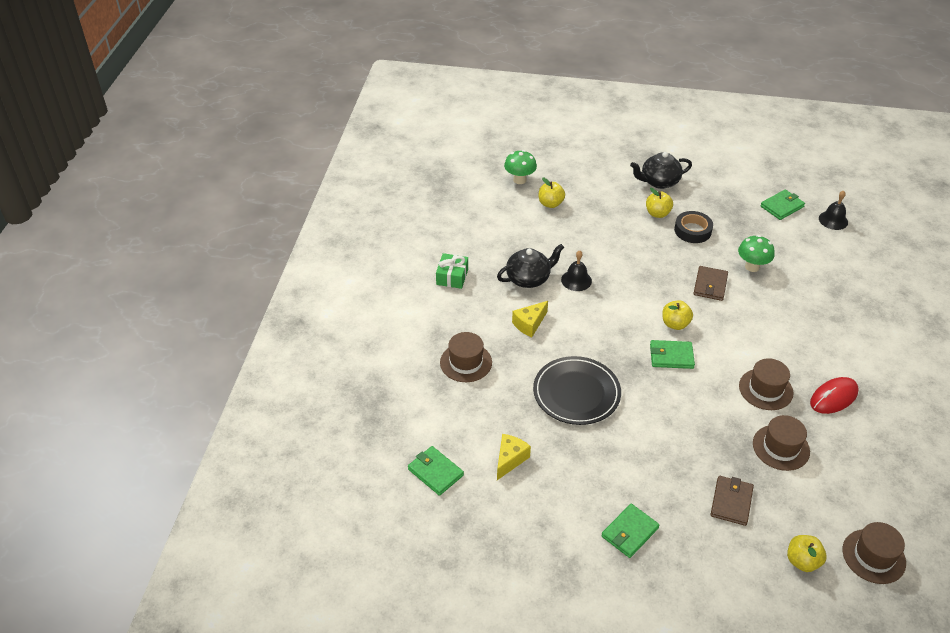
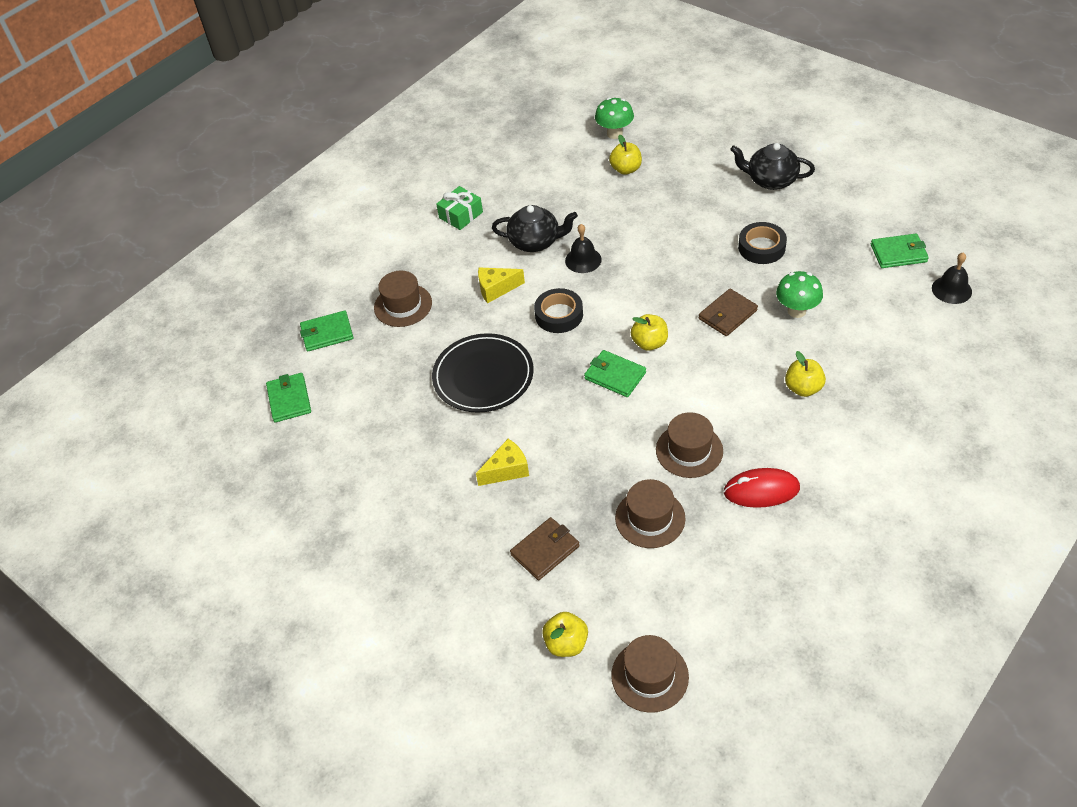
camera: 35 degrees right, 5 degrees up
(510, 459) = (365, 415): yellow cheese -> yellow cheese (507, 470)
(593, 327) = (559, 315): none -> black tape
(629, 532) = (417, 534): green wallet -> green wallet (327, 333)
(657, 213) = (737, 216): yellow apple -> yellow apple (803, 388)

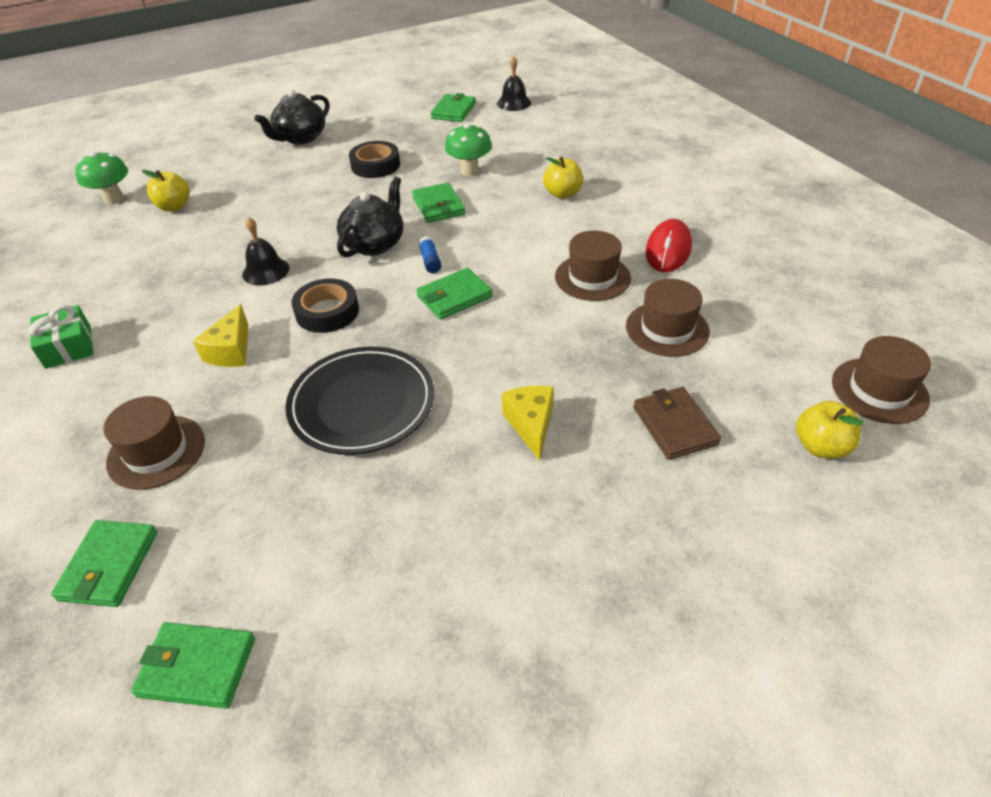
camera: 70 degrees left, 5 degrees down
(535, 242) = (195, 298): black teapot -> black teapot (374, 244)
(649, 343) = (430, 261): yellow apple -> blue glue stick
(727, 315) = (438, 206): brown wallet -> green wallet

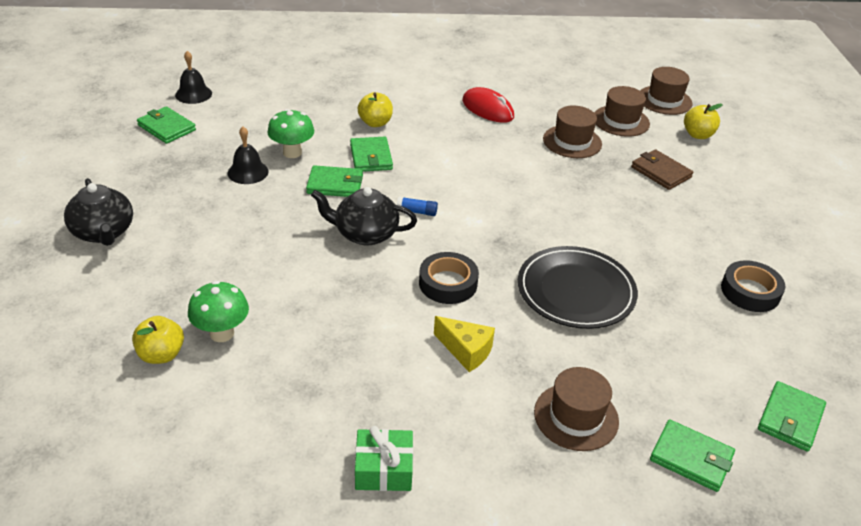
camera: 70 degrees left, 5 degrees down
(114, 199) = (84, 406): green mushroom -> green mushroom (222, 333)
(265, 271) = (355, 307): black bell -> black bell (248, 172)
(374, 244) = (365, 234): black teapot -> black teapot turned 45 degrees counterclockwise
(375, 165) = (223, 199): black tape -> black tape (750, 291)
(454, 297) = (475, 214): green wallet -> green wallet (371, 157)
(531, 425) = (635, 223): yellow cheese -> none
(592, 277) = (496, 148): brown hat -> brown hat (621, 121)
(674, 425) = (661, 172): brown wallet -> brown wallet turned 45 degrees clockwise

